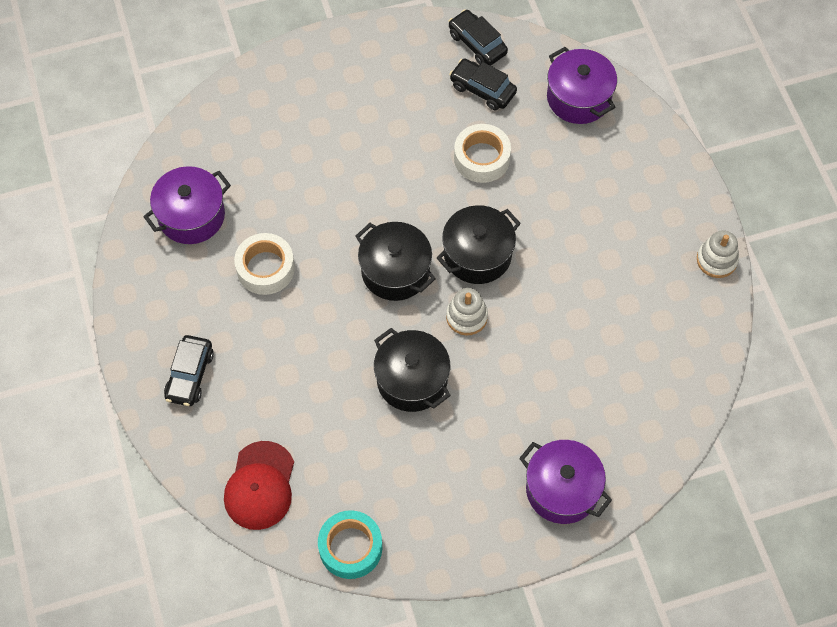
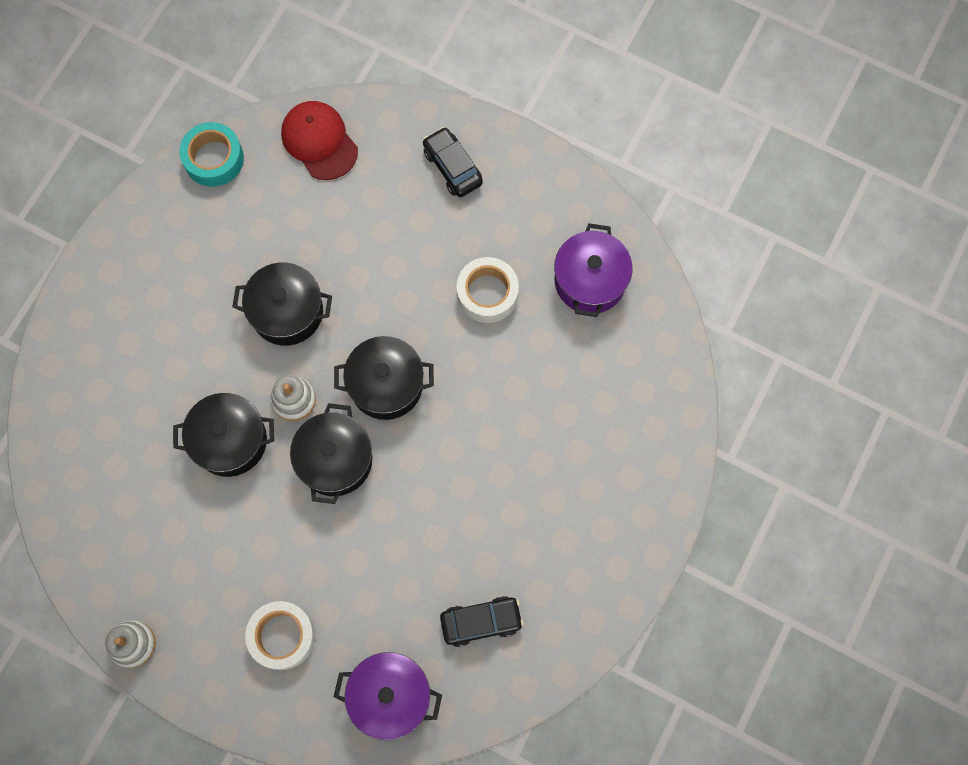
camera: 135 degrees right, 10 degrees up
(477, 44) = (532, 666): black car -> none
(481, 158) = (416, 552): white tape -> white tape (282, 636)
(536, 328) = (230, 441): none -> black pot
(562, 489) = (97, 333): purple pot -> none

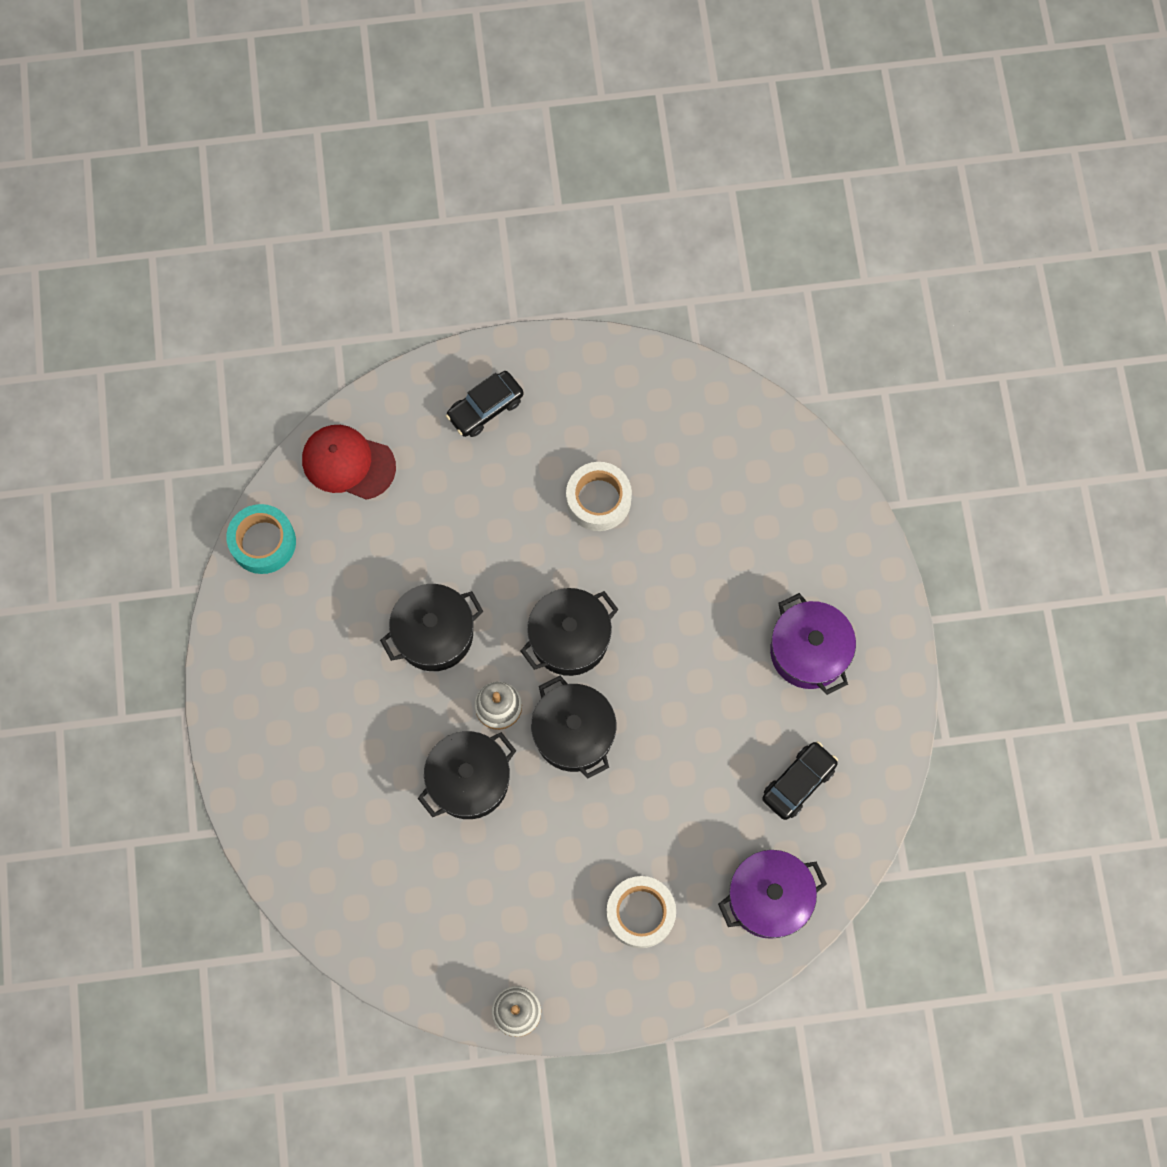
camera: 35 degrees left, 0 degrees up
(452, 167) = (485, 408): black car -> black car turned 60 degrees counterclockwise
(590, 281) = (678, 429): purple pot -> purple pot (808, 651)

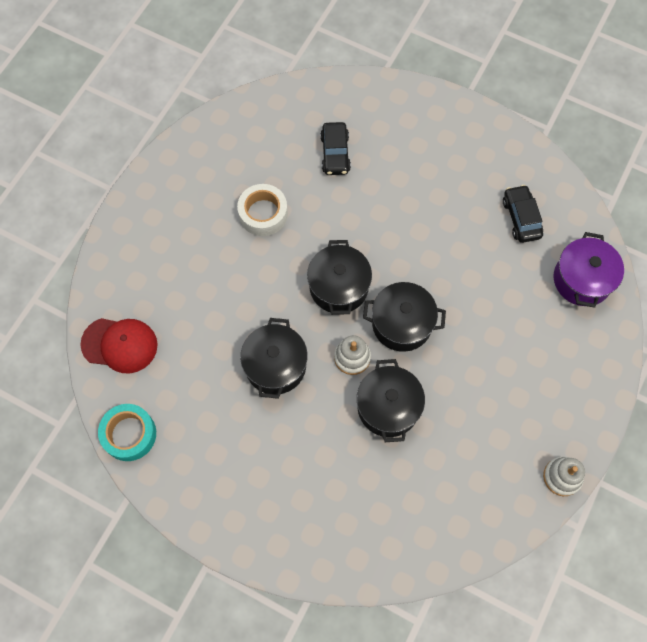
camera: 55 degrees left, 5 degrees down
(348, 463) = (120, 345): red cap -> red cap turned 135 degrees counterclockwise
(485, 408) = (152, 239): black car -> black car (335, 153)
(640, 913) = (544, 359): white tape -> none
(808, 651) = (444, 162): purple pot -> none

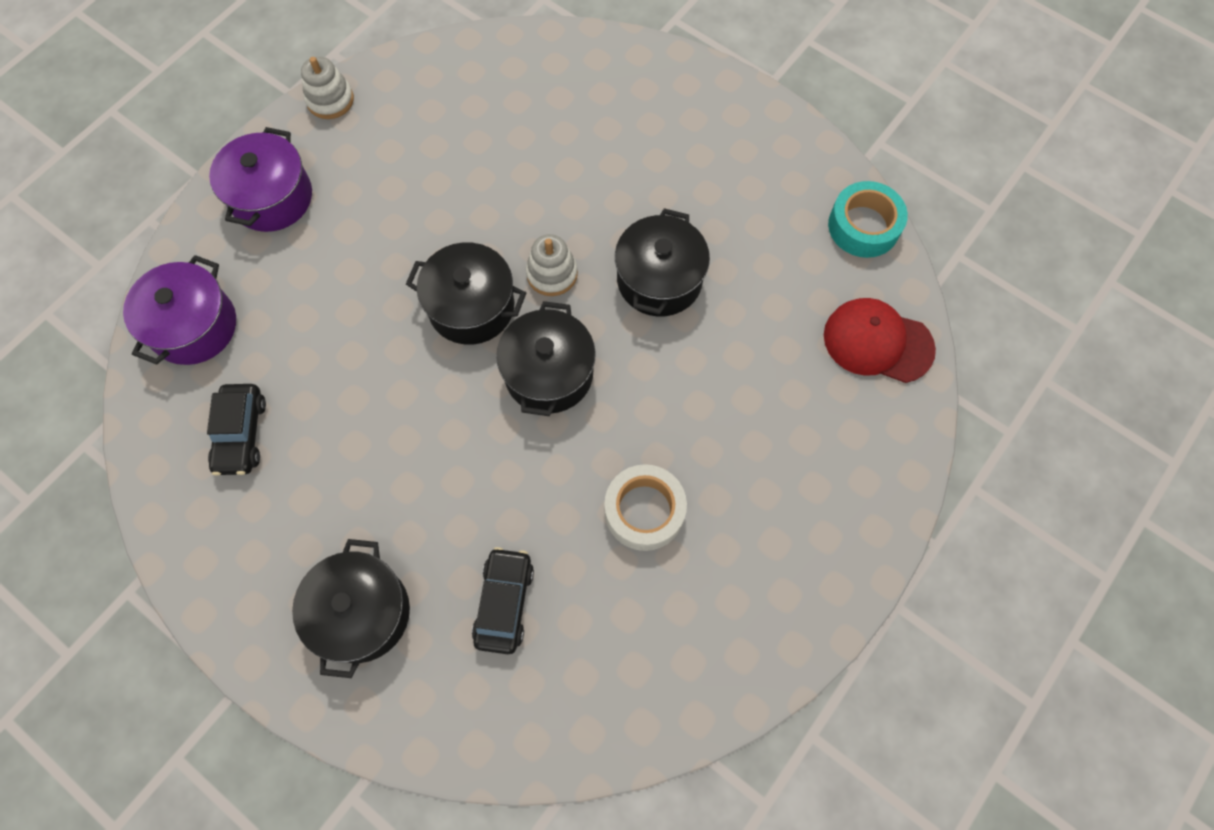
camera: 170 degrees left, 0 degrees up
(388, 407) = (519, 206): black pot -> black pot (361, 613)
(571, 383) = (272, 197): none -> purple pot

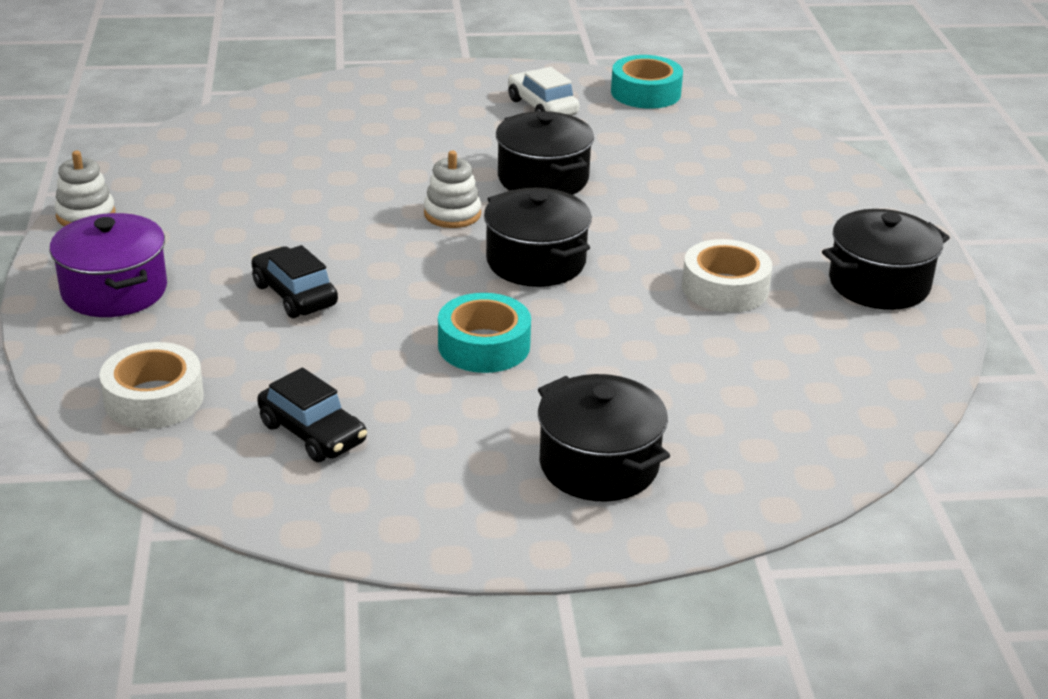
camera: 45 degrees left, 35 degrees down
(194, 326) = (154, 398): purple pot -> white tape
(421, 435) = (484, 345): none -> turquoise tape
(471, 307) = (412, 261): black pot -> black pot (879, 284)
(504, 603) = (703, 390): black car -> black car (294, 295)
(758, 188) = (542, 107): none -> white car
(877, 342) = (743, 136): red cap -> none

